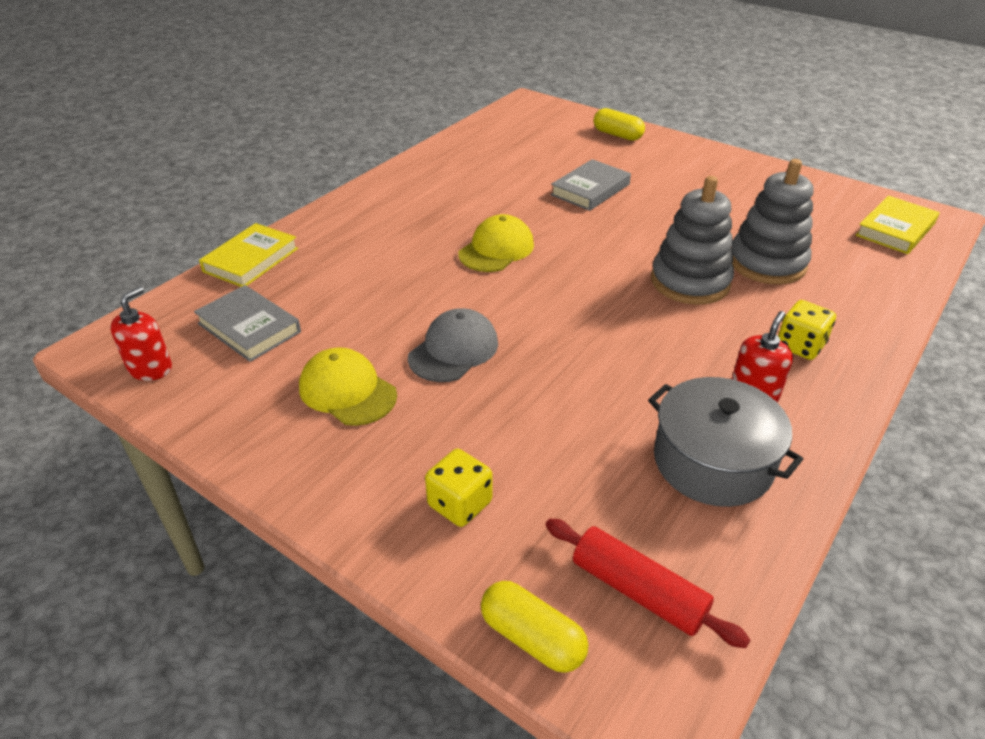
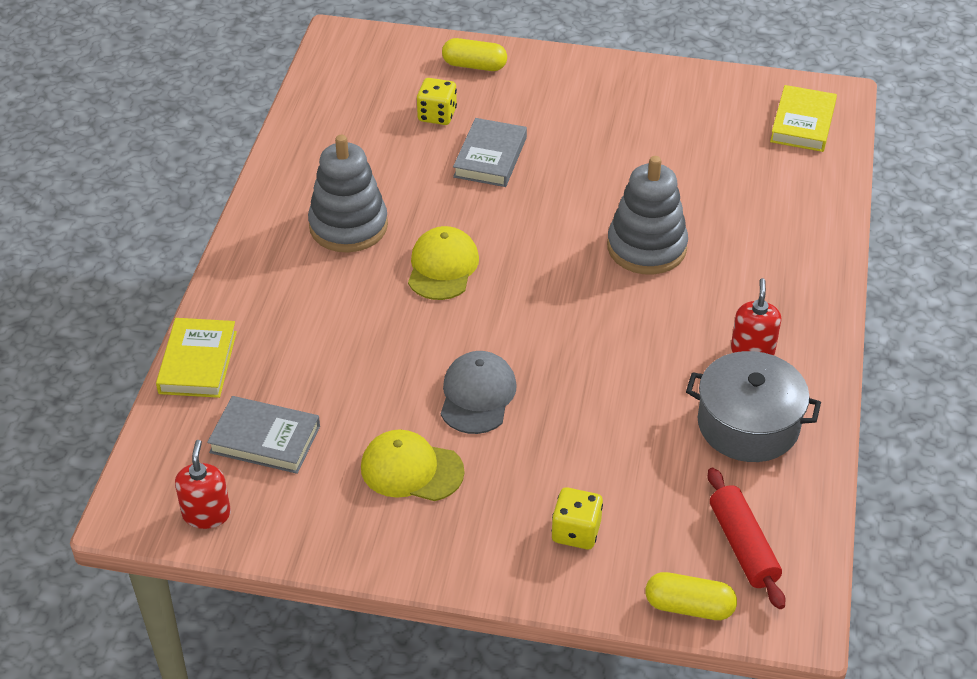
camera: 25 degrees left, 5 degrees up
(638, 591) = (743, 546): red rolling pin -> red rolling pin turned 60 degrees clockwise
(767, 263) = (705, 202): grey stacking toy -> grey stacking toy (348, 226)
(800, 346) = (770, 288): yellow dice -> yellow dice (437, 115)

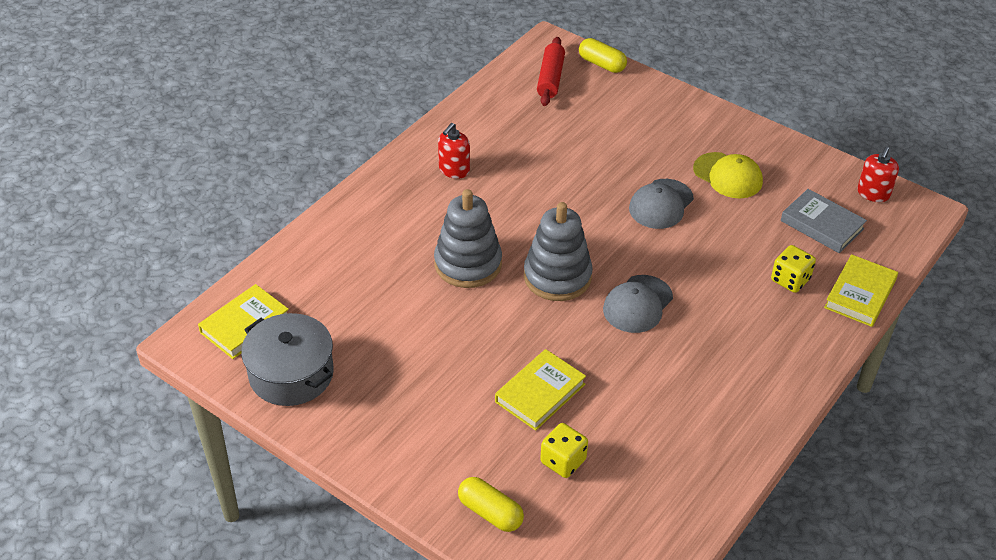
camera: 155 degrees left, 0 degrees up
(348, 226) = (700, 369): grey stacking toy -> grey stacking toy (557, 277)
(442, 267) = (637, 304): yellow cap -> grey cap
(490, 157) = (540, 393): grey book -> yellow book
(576, 532) = (642, 113): yellow dice -> yellow dice (790, 280)
(748, 424) = (495, 131): grey pot -> grey pot (291, 374)

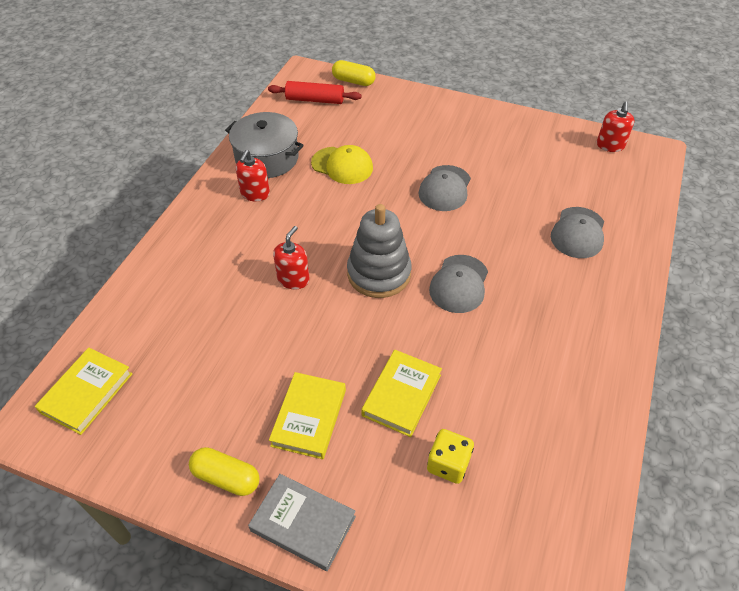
camera: 15 degrees left, 5 degrees up
(291, 374) = (147, 436): grey pot -> grey pot (267, 158)
(468, 264) = (293, 279): grey stacking toy -> red soap dispenser
(490, 512) = (396, 544): yellow capsule -> yellow capsule (226, 477)
(550, 78) = (315, 100): red rolling pin -> red rolling pin turned 75 degrees counterclockwise
(728, 176) = (490, 153): yellow cap -> yellow cap (342, 165)
(790, 280) = (578, 233): yellow dice -> grey cap
(822, 225) = (582, 179): grey book -> grey book (303, 524)
(860, 294) = (639, 233): yellow book -> yellow book (309, 417)

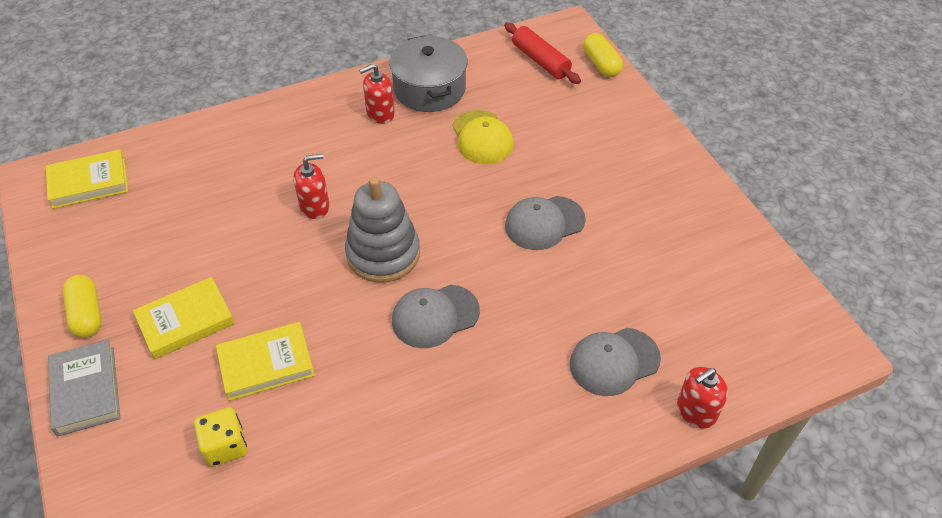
camera: 45 degrees right, 0 degrees up
(610, 145) = (786, 305): red soap dispenser -> red soap dispenser (696, 411)

